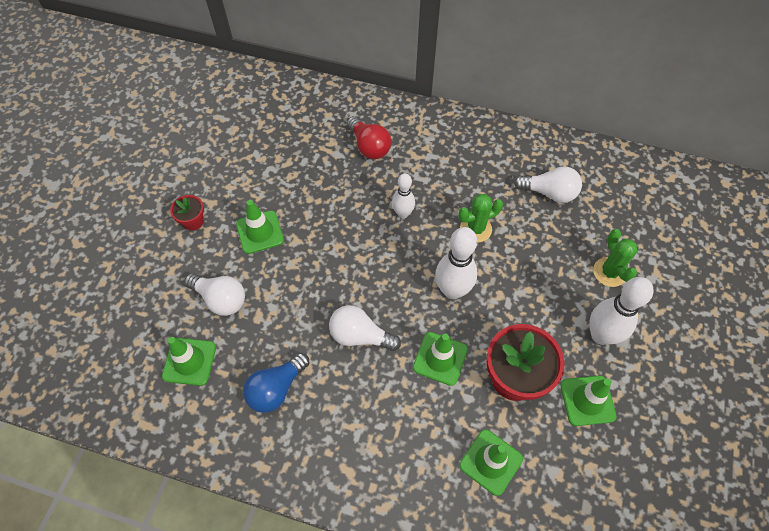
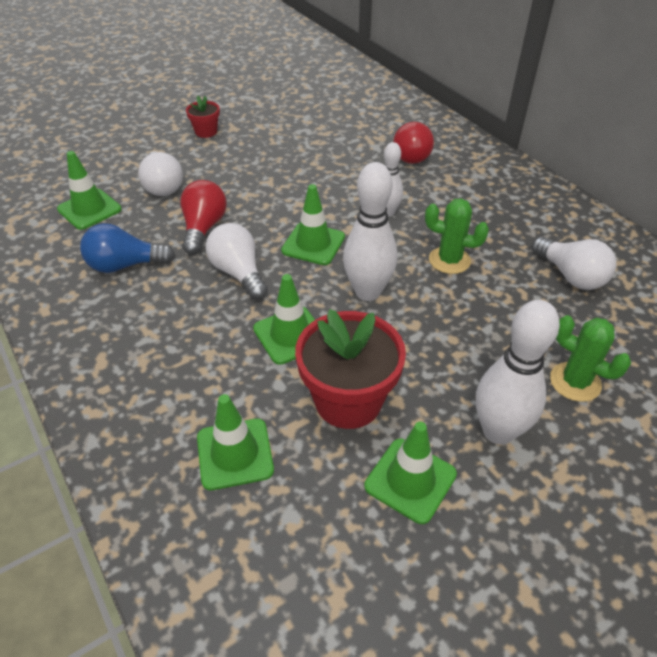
camera: 40 degrees right, 15 degrees down
(260, 232) = (246, 162): green traffic cone -> green traffic cone (313, 244)
(295, 316) = (203, 228): none -> red light bulb
(609, 272) = (575, 382): green cactus -> green cactus turned 75 degrees counterclockwise

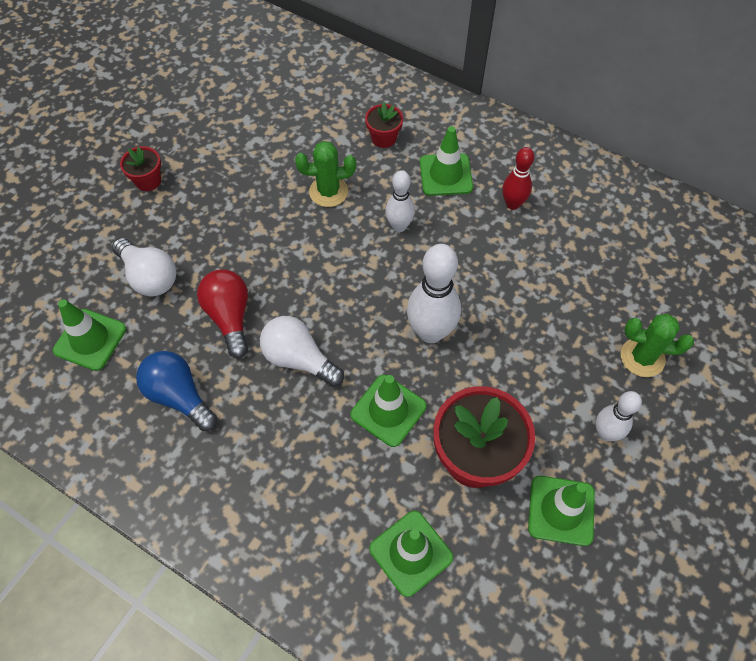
camera: 25 degrees left, 15 degrees up
(125, 265) = (179, 396): blue light bulb -> blue light bulb turned 75 degrees clockwise
(313, 244) = (350, 294): green traffic cone -> green traffic cone (445, 175)
(411, 154) = (383, 138): red light bulb -> red flower pot
(449, 260) = (484, 265): green cactus -> green cactus (328, 192)
(498, 431) = (605, 433): white bowling pin -> white bowling pin, size x0.60
(503, 226) = (512, 204): none -> red bowling pin
(570, 275) = (593, 241): white light bulb -> none

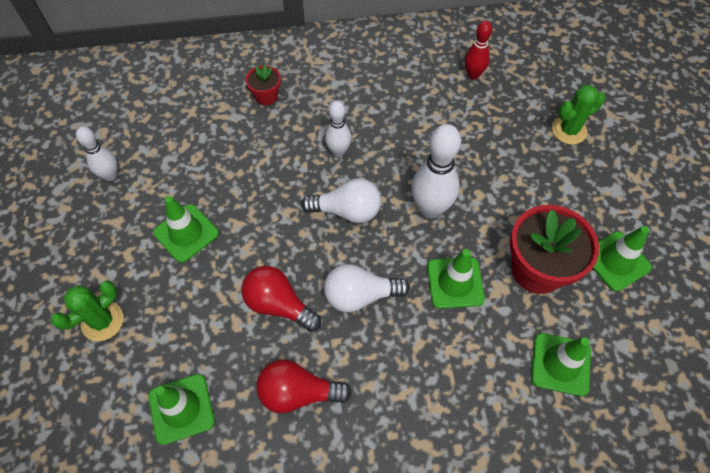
camera: 40 degrees left, 0 degrees up
(148, 181) = (105, 250): red flower pot -> none
(149, 277) = (183, 323): white light bulb -> white light bulb (347, 211)
(179, 396) = (298, 392): blue light bulb -> red light bulb
(328, 192) = (263, 161): green cactus -> green cactus (102, 321)
(445, 175) = (335, 94): green traffic cone -> green traffic cone (186, 233)
(512, 204) = (399, 85): red bowling pin -> red bowling pin (473, 75)
(605, 433) = (594, 193): white bowling pin -> white bowling pin (110, 175)

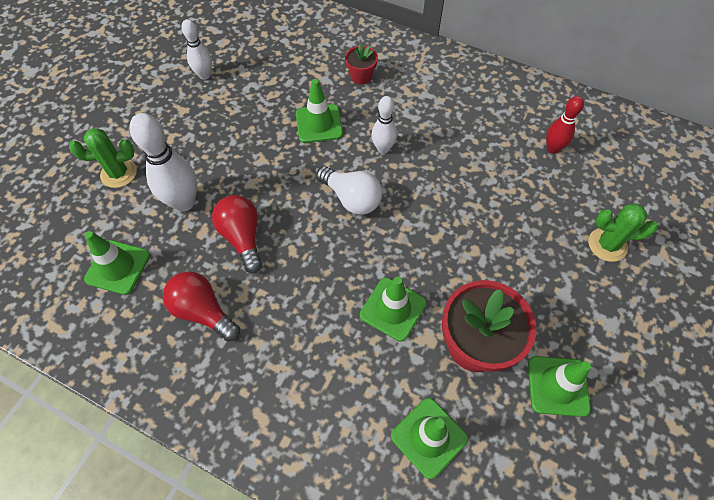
camera: 35 degrees right, 0 degrees up
(186, 233) = (221, 145): green traffic cone -> green traffic cone (319, 124)
(360, 295) = (308, 270): white light bulb -> none
(430, 208) = (421, 237): white bowling pin -> white bowling pin (184, 202)

